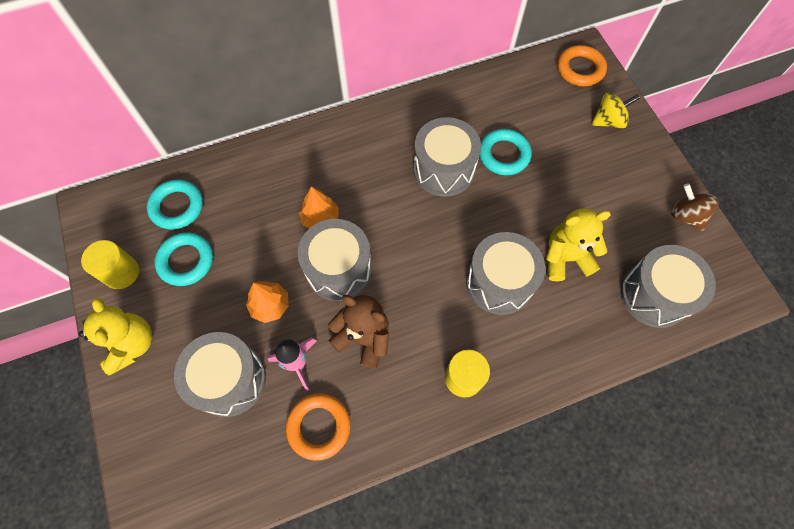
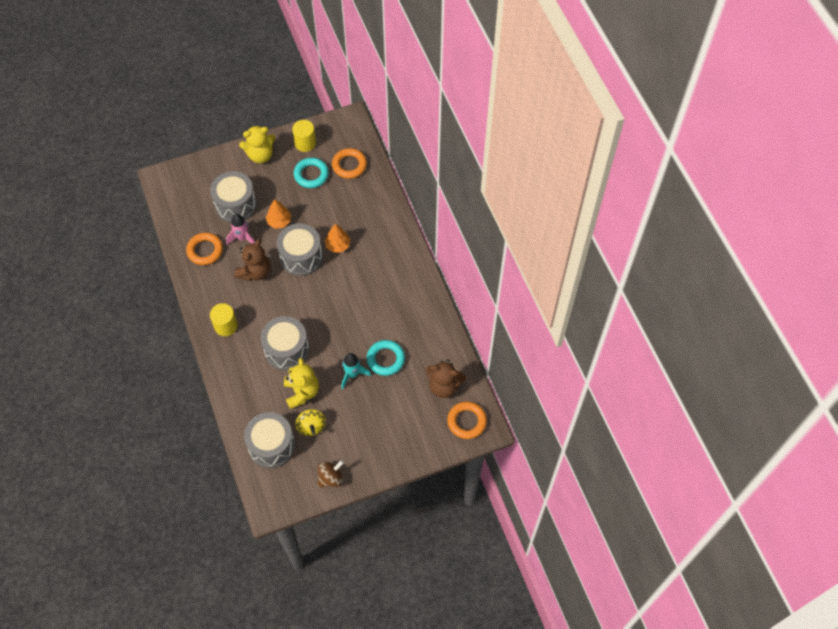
camera: 90 degrees right, 5 degrees down
(177, 207) = (349, 165): turquoise ring -> orange ring
(444, 169) = (374, 319): grey drum -> none
(530, 194) = (352, 374): none -> turquoise rocket
(535, 91) = (444, 386): none -> brown teddy bear
(608, 121) = (416, 436): yellow spinning top -> yellow spinning top (311, 427)

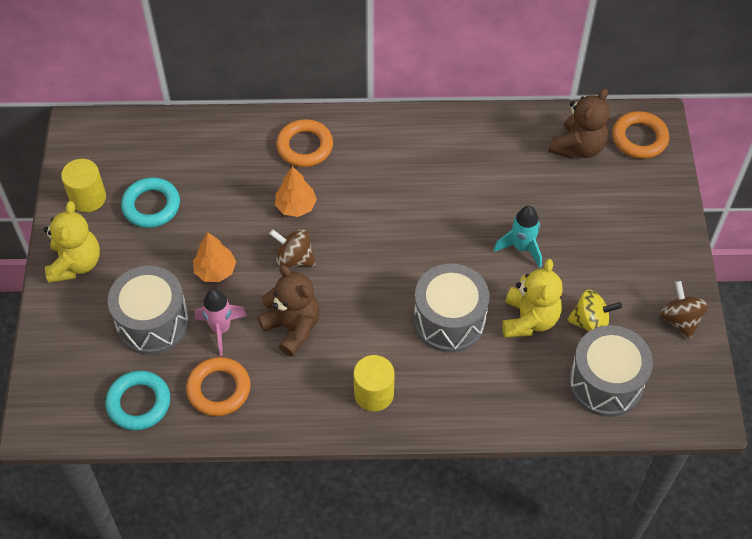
camera: 70 degrees left, 5 degrees down
(301, 257) = (294, 258): grey drum -> brown spinning top
(302, 392) = (529, 319): yellow teddy bear -> yellow teddy bear turned 90 degrees clockwise
(349, 165) = (161, 153): orange ring -> orange ring (305, 146)
(385, 359) = (512, 201): turquoise ring -> turquoise ring (139, 403)

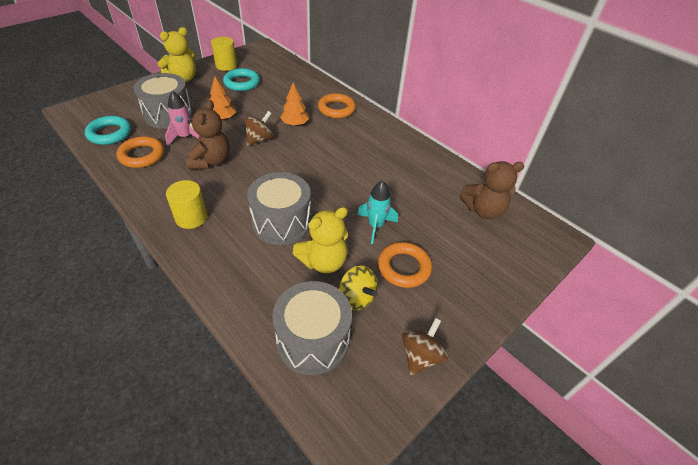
camera: 45 degrees right, 10 degrees down
(294, 258) = (259, 139): brown spinning top -> brown spinning top turned 60 degrees clockwise
(639, 138) = (533, 236): orange ring -> orange ring (404, 267)

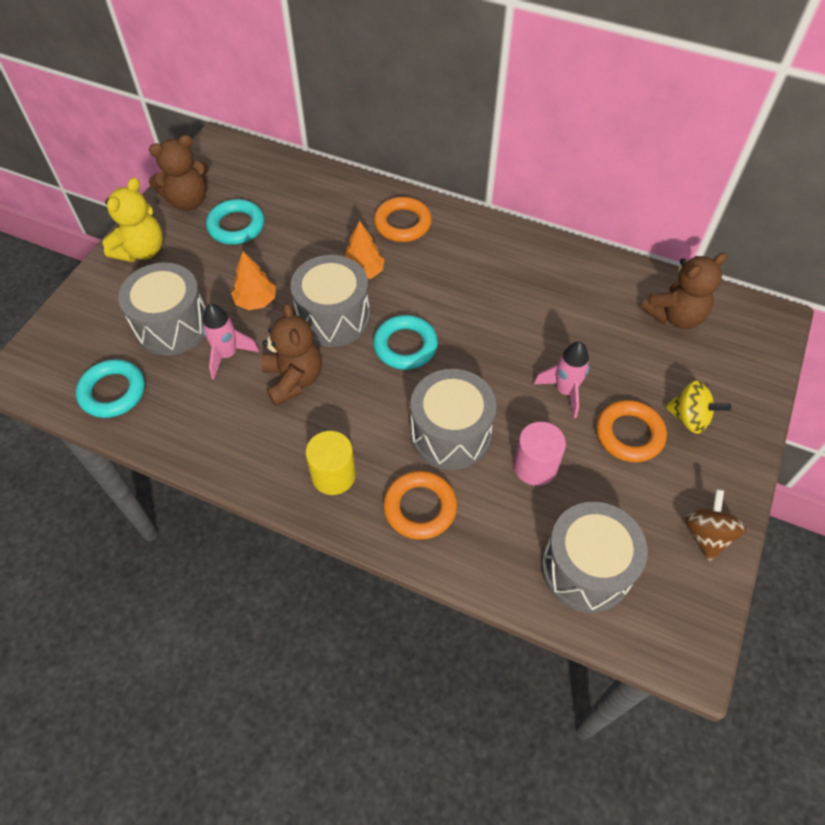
camera: 20 degrees left, 10 degrees up
(142, 155) = (191, 409): orange ring -> orange ring (420, 507)
(226, 65) = (188, 201): yellow cylinder -> brown teddy bear
(259, 139) = (333, 317): brown spinning top -> grey drum
(290, 167) = (405, 346): none -> turquoise ring
(323, 261) = (535, 466): yellow teddy bear -> pink cylinder
(357, 297) = (601, 496): yellow spinning top -> yellow spinning top (689, 418)
(375, 226) = (565, 391): turquoise rocket -> pink rocket

